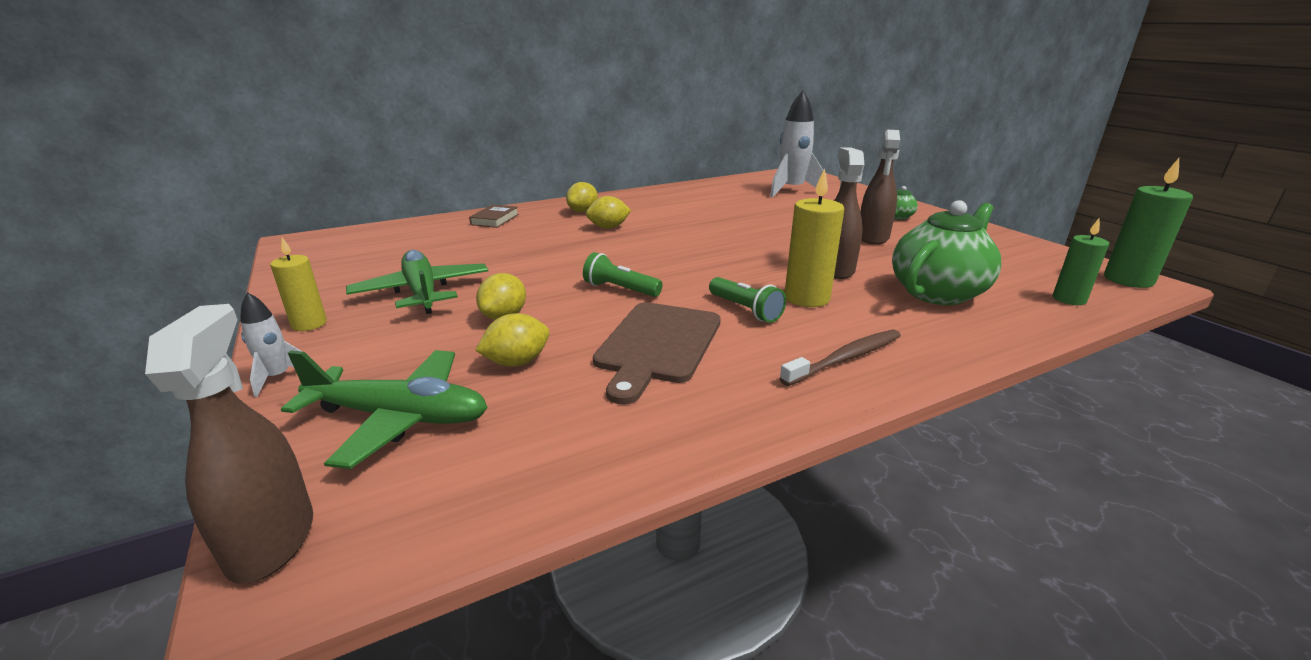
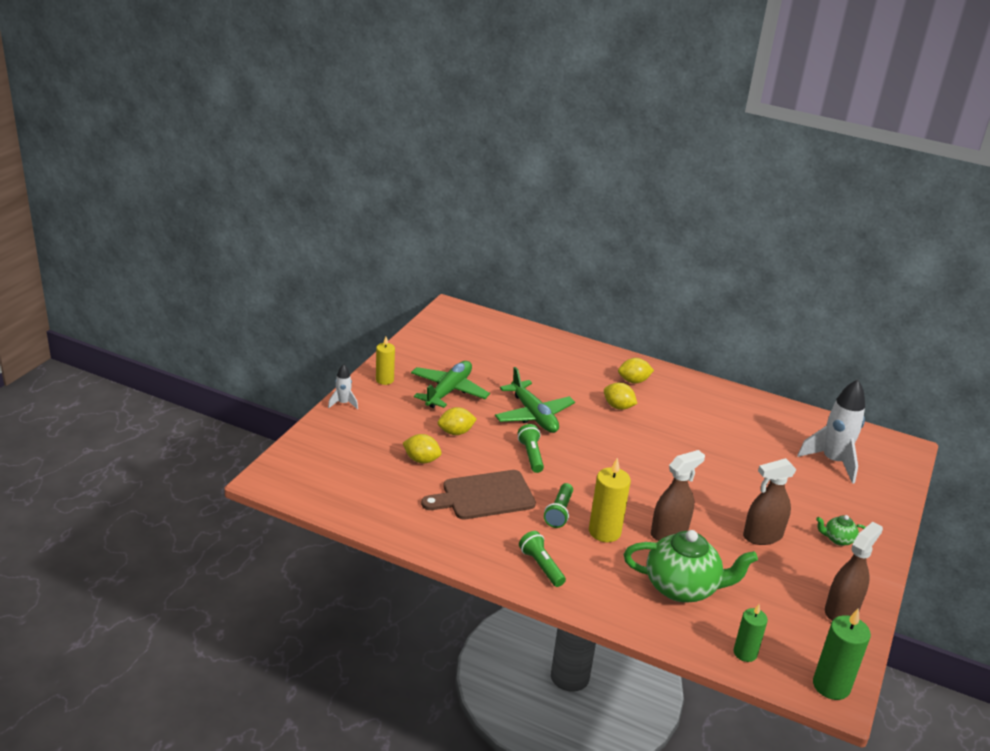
camera: 50 degrees right, 5 degrees up
(272, 540) = (277, 467): brown spray bottle -> brown spray bottle (841, 610)
(400, 417) = (353, 452): green plane -> green plane (533, 415)
(495, 219) = (570, 354): brown book -> none
(845, 358) = (541, 566): brown toothbrush -> green flashlight

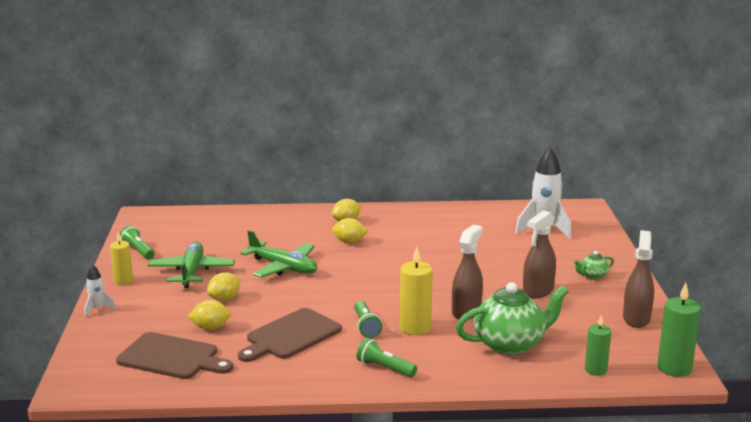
camera: 25 degrees left, 10 degrees down
(367, 479) = (171, 357): none -> brown cutting board
(531, 455) = (306, 295): green flashlight -> green flashlight (138, 251)

